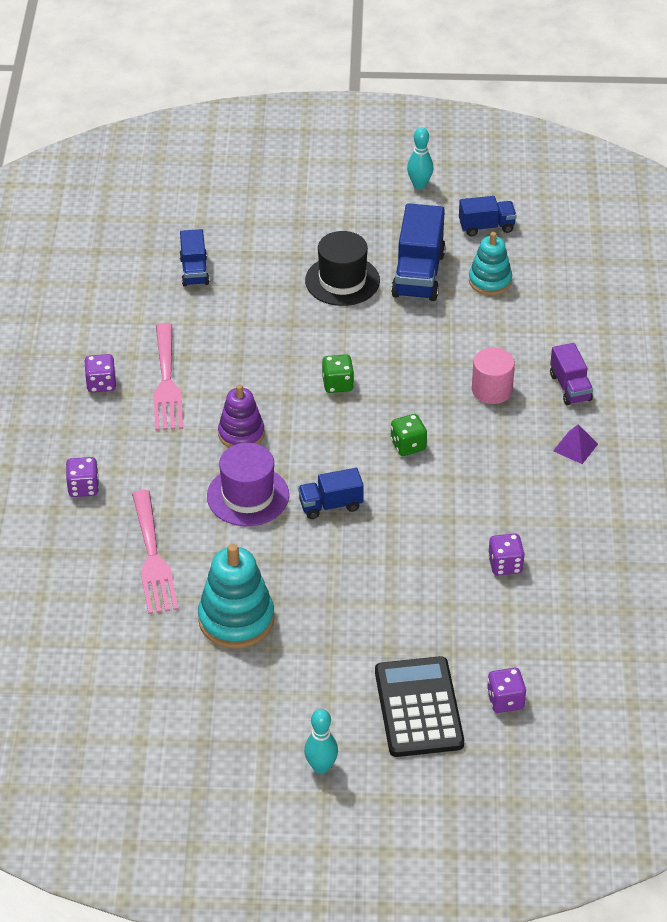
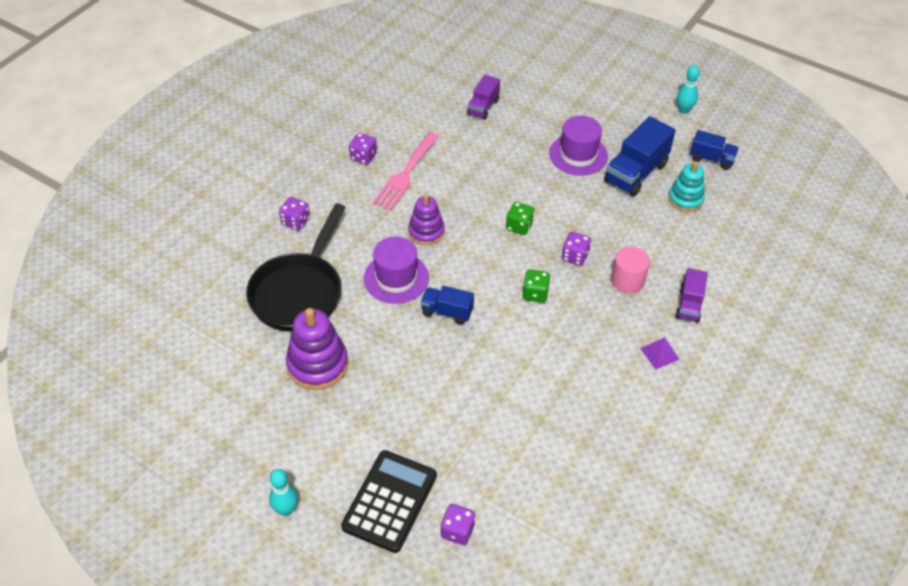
camera: 30 degrees right, 5 degrees up
(153, 558) = (299, 292): pink fork -> black pan
(194, 271) = (483, 107): blue truck -> purple truck
(236, 619) = (317, 364): turquoise stacking toy -> purple stacking toy
(342, 281) = (578, 155): black hat -> purple hat
(505, 565) = (538, 420): purple dice -> purple dice (575, 256)

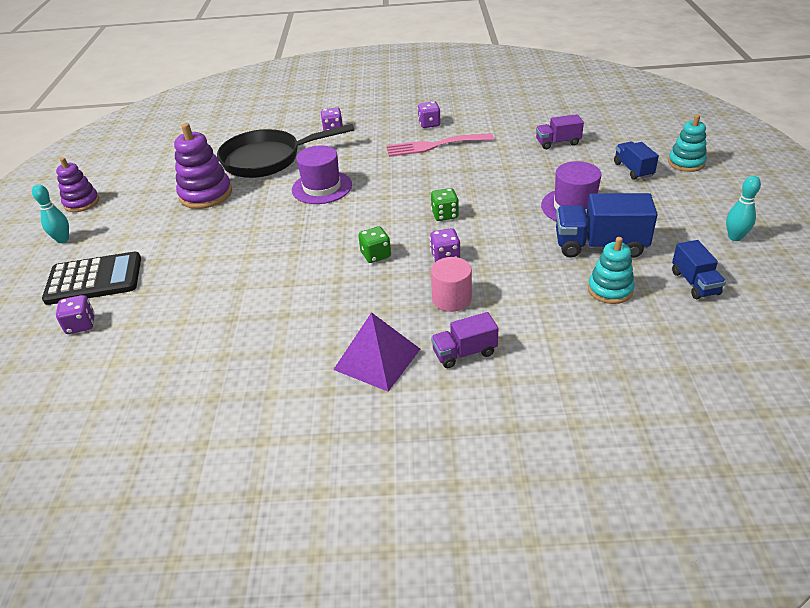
camera: 60 degrees right, 10 degrees down
(426, 232) = (385, 179): purple stacking toy -> purple stacking toy (81, 203)
(447, 312) = (309, 223): blue truck -> blue truck (633, 170)
(581, 68) = (686, 163): none -> turquoise stacking toy
(659, 353) = (377, 359): purple pyramid -> purple pyramid, size x1.86

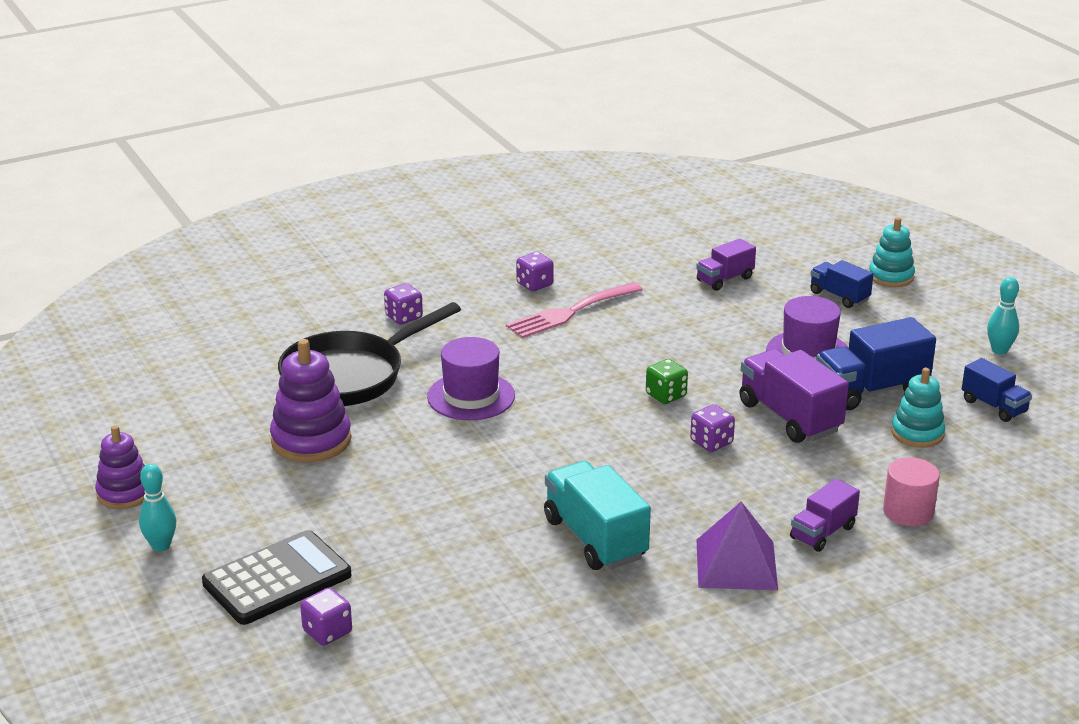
camera: 30 degrees left, 10 degrees down
(301, 308) = (595, 538): none -> turquoise truck
(376, 255) = (626, 460): green dice -> none
(451, 299) = (760, 484): pink cylinder -> pink cylinder (908, 512)
(519, 252) = (789, 417): none -> purple truck

